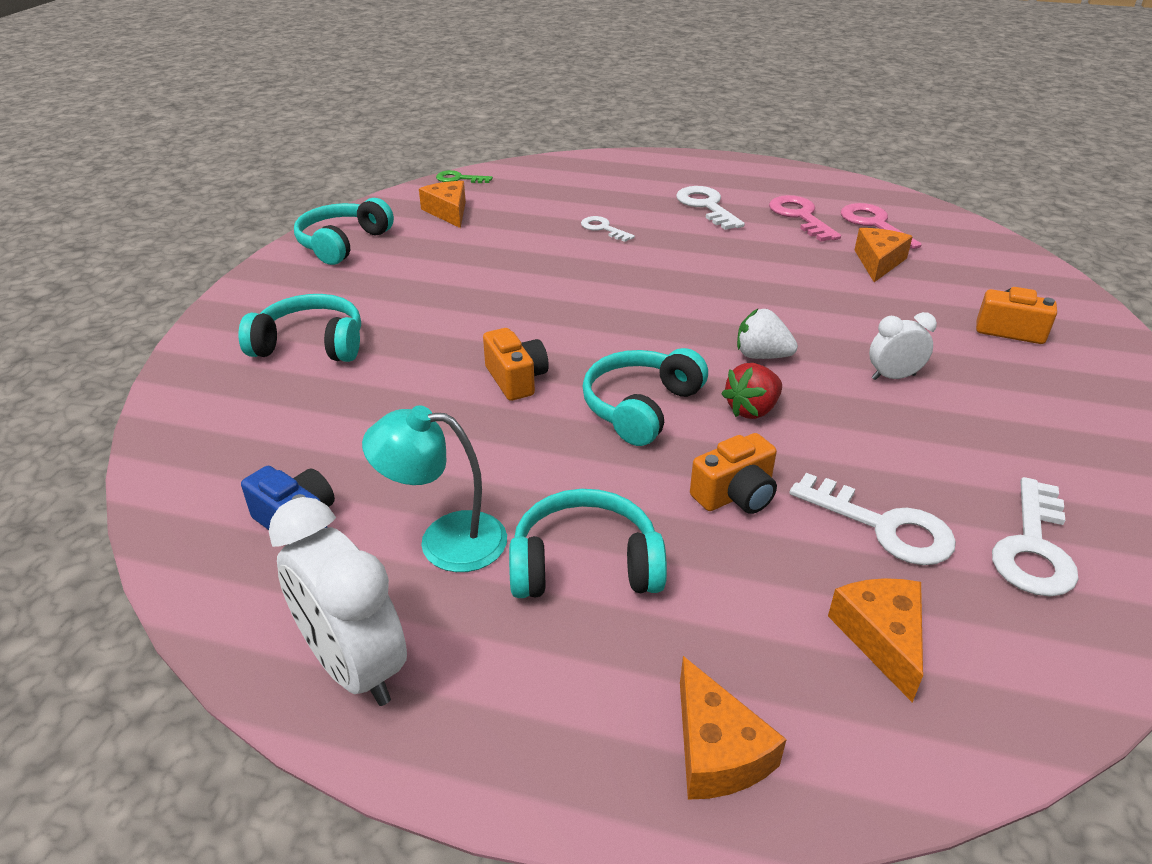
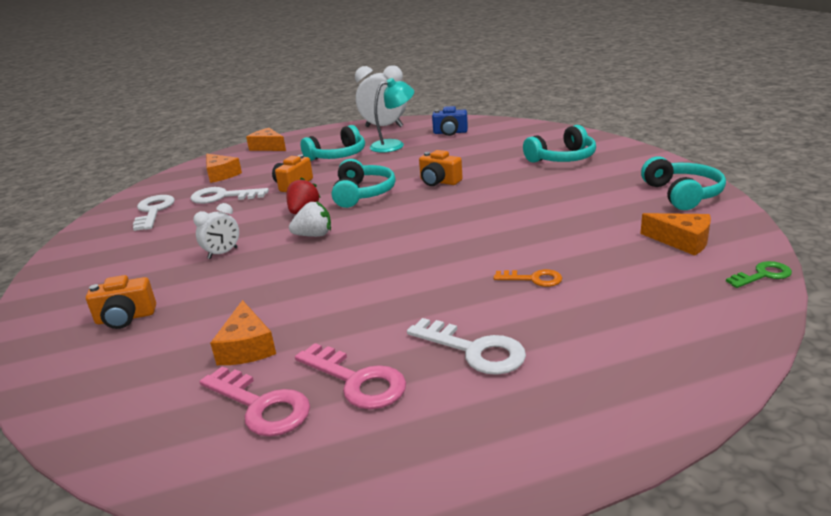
camera: 150 degrees right, 10 degrees down
(603, 229) = (533, 279): white key -> orange key

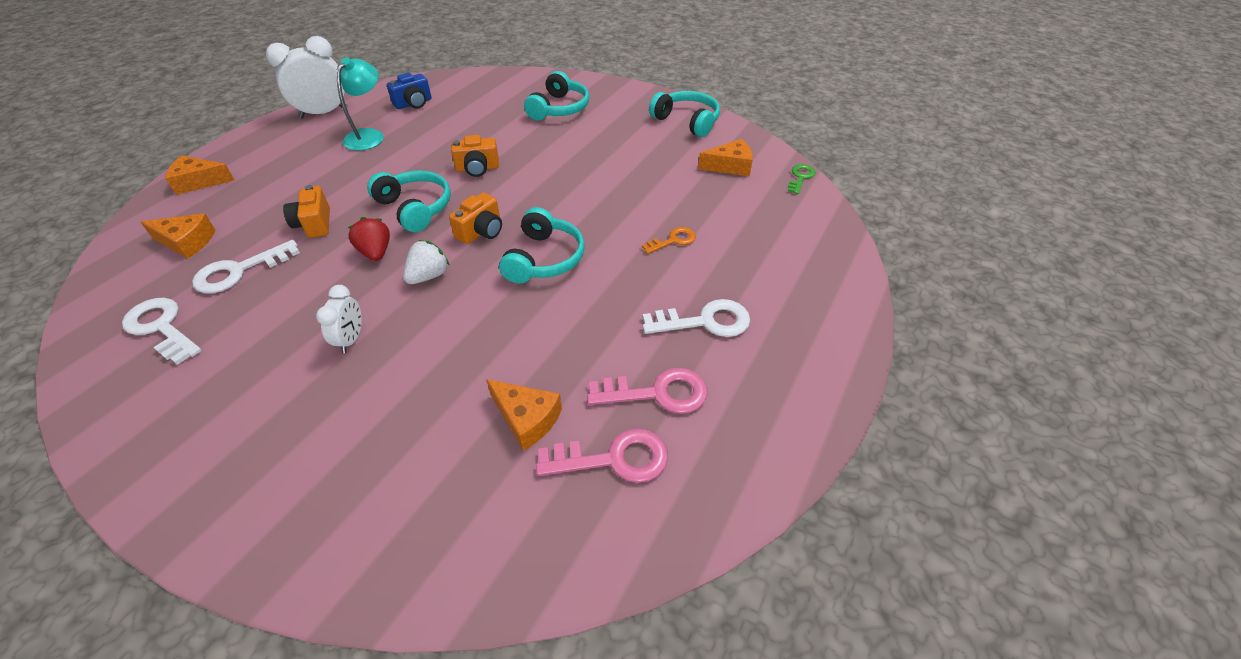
camera: 45 degrees left, 20 degrees up
(125, 318) = (347, 464): orange camera -> orange camera (481, 231)
(338, 156) = (318, 168): turquoise headphones -> turquoise headphones (544, 259)

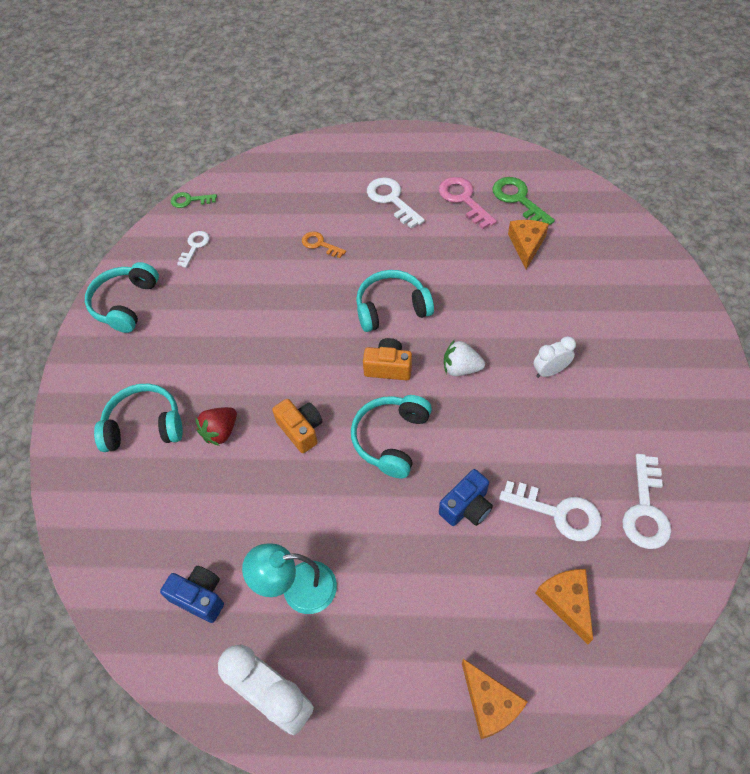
camera: 115 degrees left, 10 degrees up
(314, 224) = (466, 507): orange camera -> blue camera
(376, 252) = (463, 425): red strawberry -> red strawberry (220, 432)
(613, 458) = (518, 199): pink key -> green key
(730, 166) = (194, 246): orange cheese -> white key

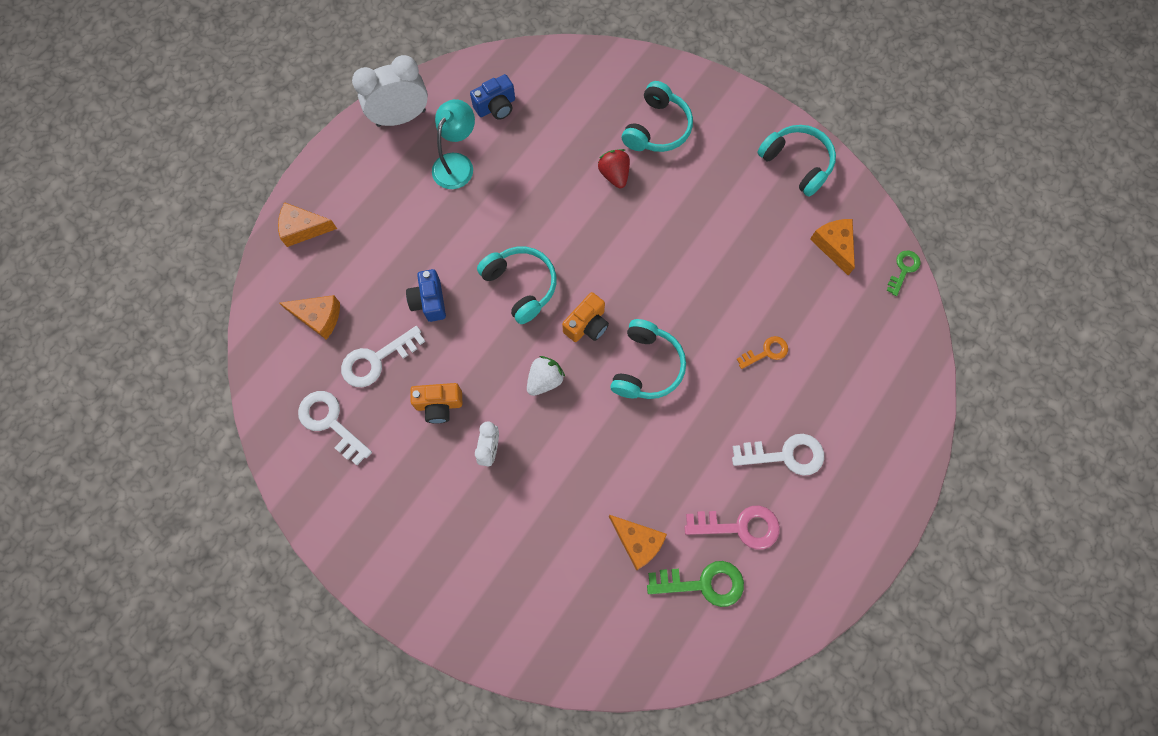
camera: 120 degrees right, 15 degrees up
(194, 246) = (834, 245): white key -> orange cheese
(301, 430) = (576, 229): orange camera -> orange camera (439, 405)

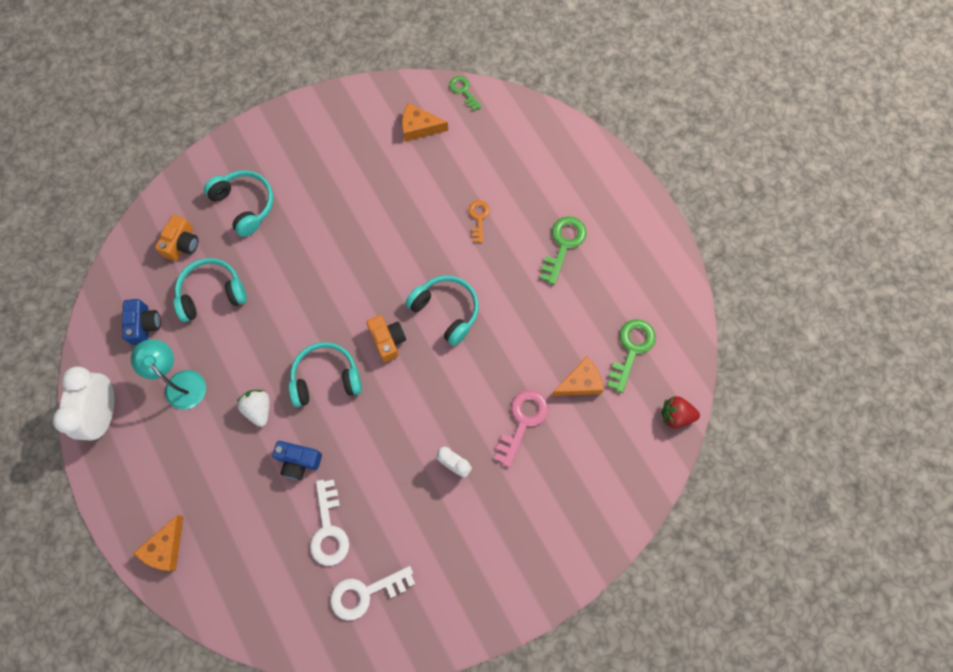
camera: 65 degrees left, 0 degrees up
(319, 317) = (261, 566): orange cheese -> none
(439, 405) = (396, 491): orange camera -> orange camera (182, 244)
(545, 380) = (418, 395): white strawberry -> white strawberry (259, 409)
(614, 175) = (267, 258): red strawberry -> red strawberry (676, 415)
(739, 526) = (601, 303): pink key -> pink key (523, 421)
(785, 455) = (563, 245): white key -> green key
(797, 163) = (337, 118): turquoise headphones -> turquoise headphones (212, 293)

